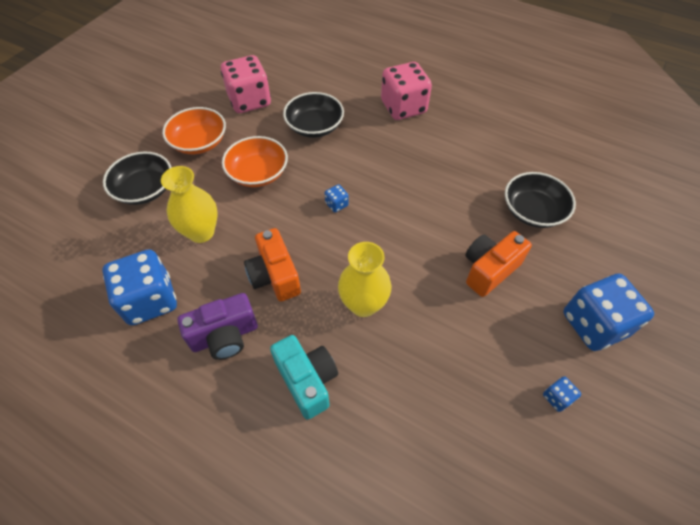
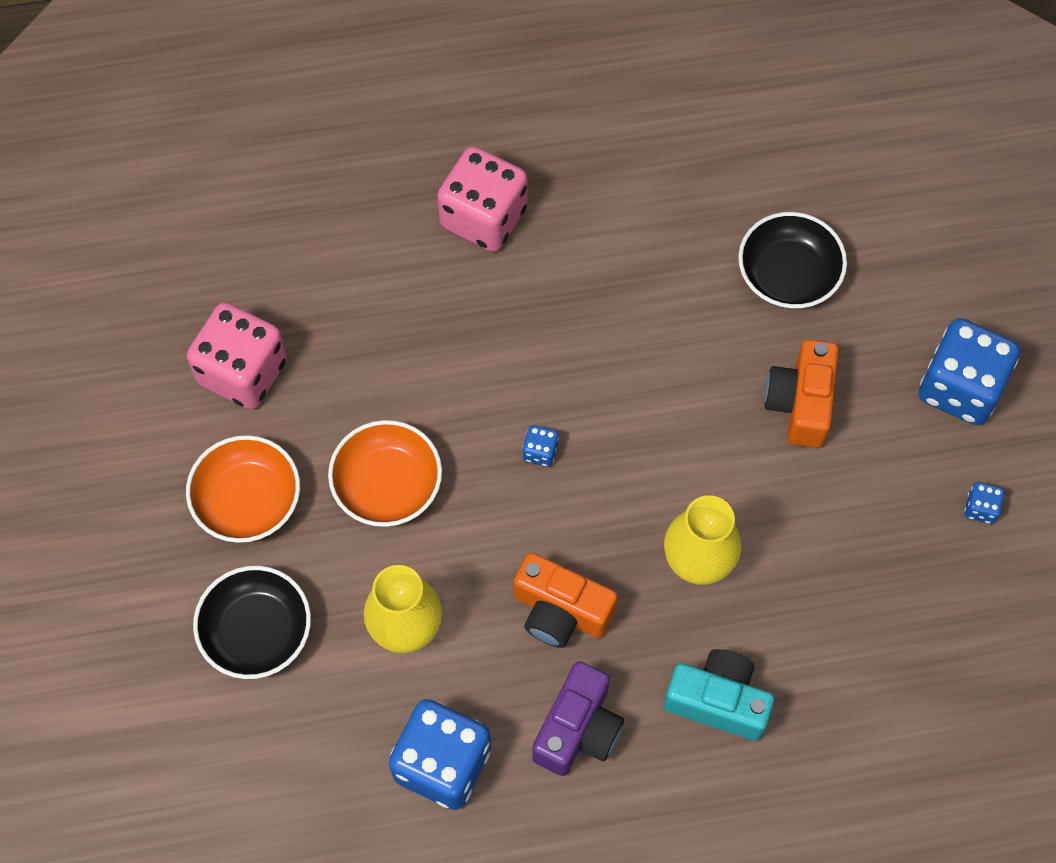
camera: 40 degrees left, 10 degrees up
(314, 126) = (388, 347): black bowl -> none

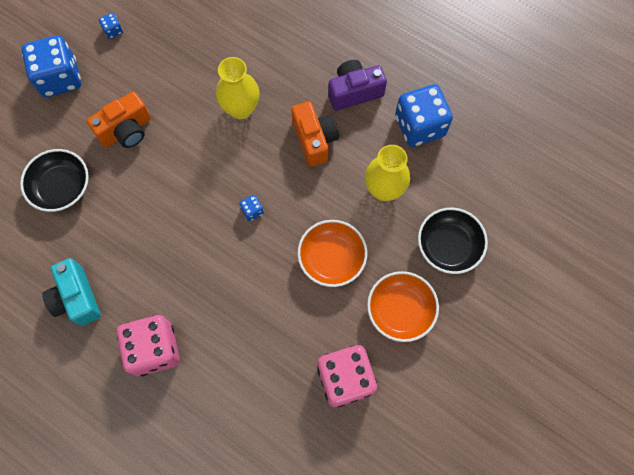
camera: 135 degrees left, 5 degrees up
(718, 701) = (291, 55): turquoise camera -> turquoise camera (77, 298)

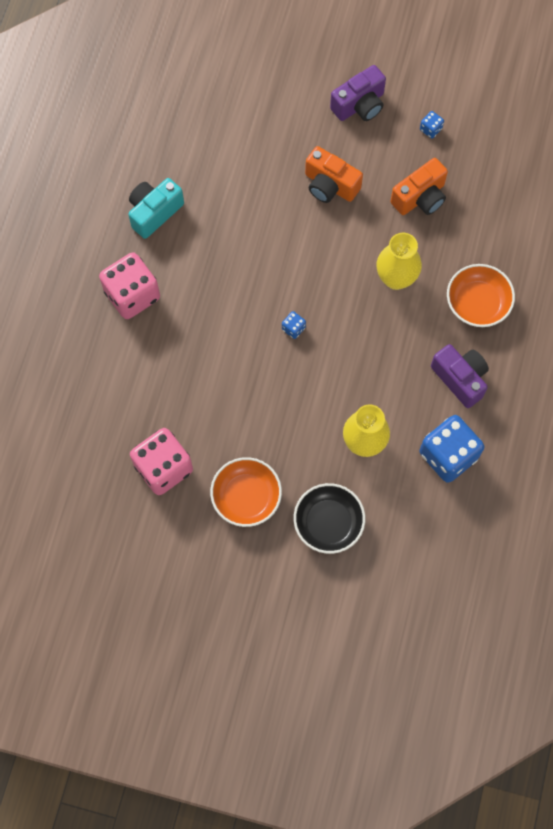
camera: 70 degrees right, 0 degrees up
(60, 78) = (359, 105): blue dice -> purple camera
(62, 187) = (251, 155): black bowl -> none
(314, 140) = (391, 359): orange camera -> orange camera (420, 197)
(332, 258) = (274, 417): orange bowl -> orange bowl (477, 303)

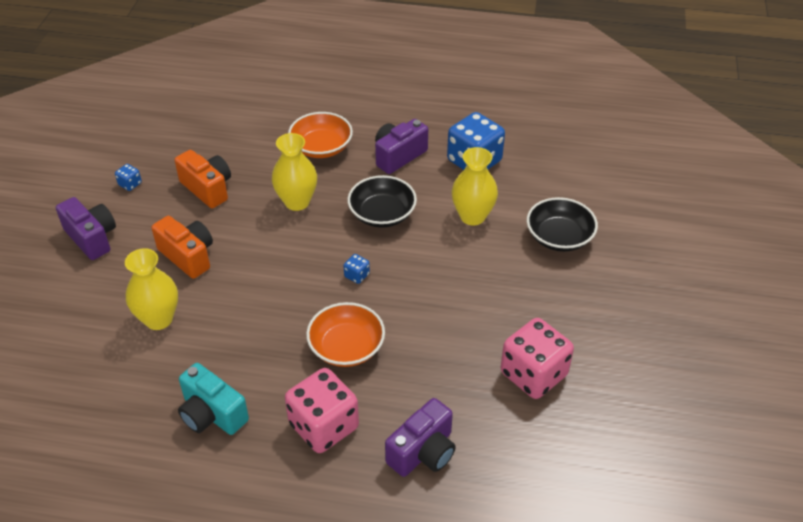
camera: 95 degrees left, 25 degrees down
(98, 368) = (423, 452): none -> purple camera
(246, 497) = (548, 300): orange bowl -> orange bowl (346, 347)
(257, 167) = (158, 319): none -> yellow vase
(330, 185) = (188, 256): orange camera -> orange camera turned 75 degrees counterclockwise
(373, 356) = (382, 214): none -> black bowl

